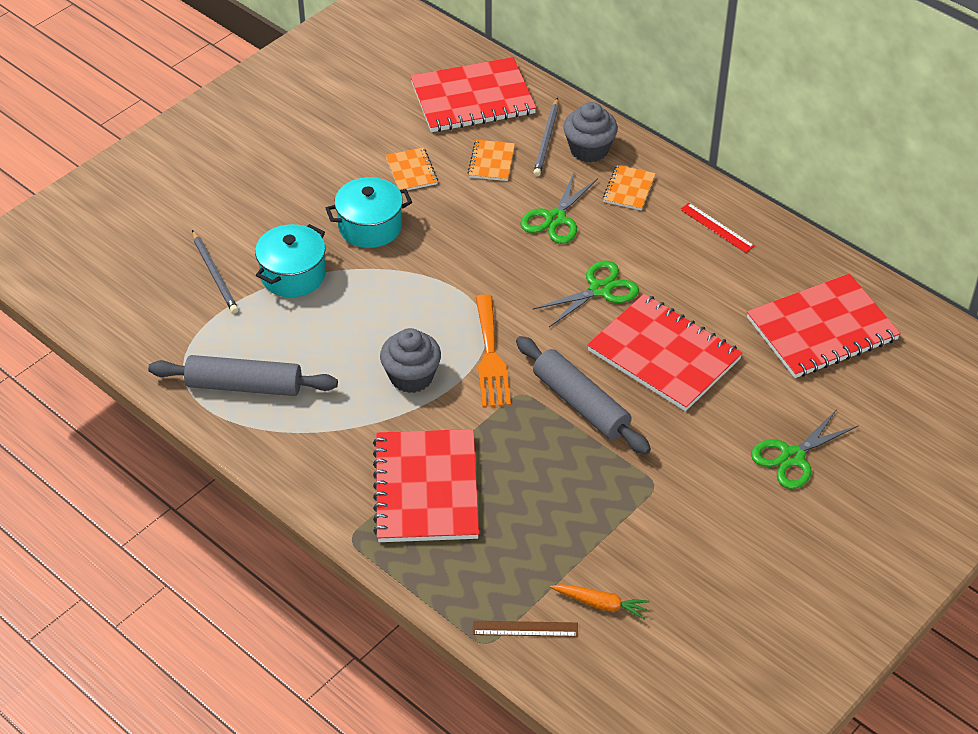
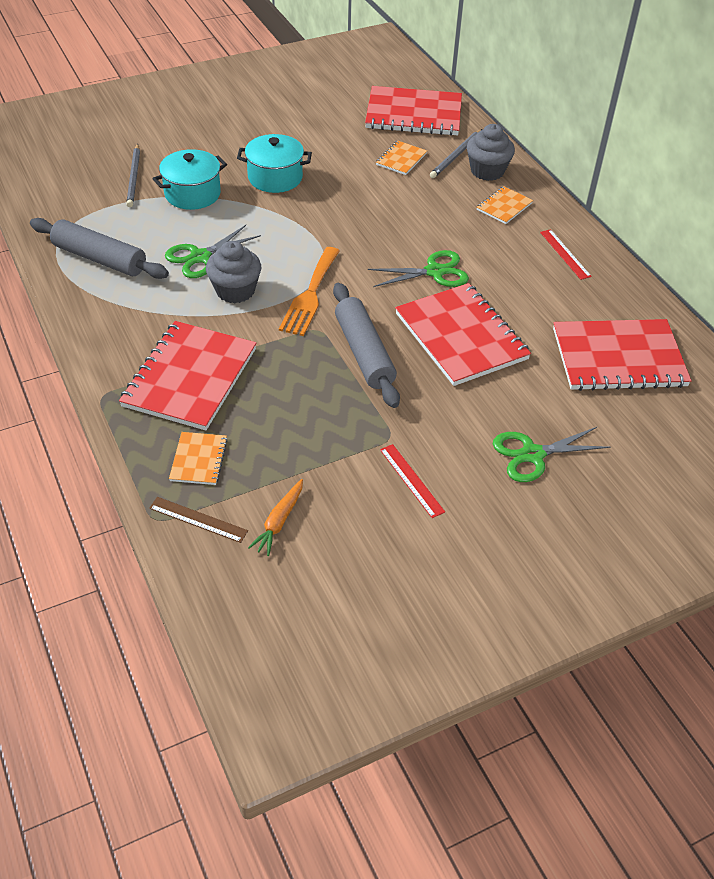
camera: 20 degrees right, 0 degrees up
(411, 171) = (333, 149): orange notebook -> orange notebook (199, 460)
(555, 219) = (428, 211): green scissors -> green scissors (200, 257)
(600, 604) = (279, 522): orange carrot -> orange carrot turned 75 degrees clockwise
(697, 521) = (411, 480): none -> red ruler

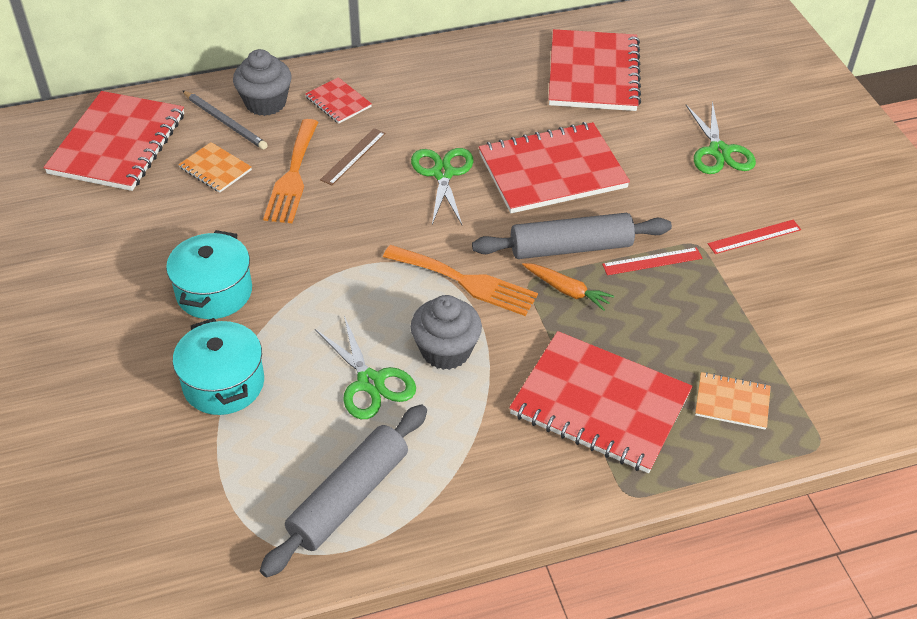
camera: 80 degrees left, 0 degrees up
(134, 177) = (158, 452): grey pencil -> none
(198, 519) = (817, 407): brown ruler -> brown ruler (353, 156)
(279, 522) = (814, 341): orange carrot -> orange carrot (567, 290)
(405, 195) = (292, 176): none -> orange fork
(504, 206) = (338, 102): orange notebook -> red notebook
(565, 254) = (432, 75): red ruler -> red ruler (652, 261)

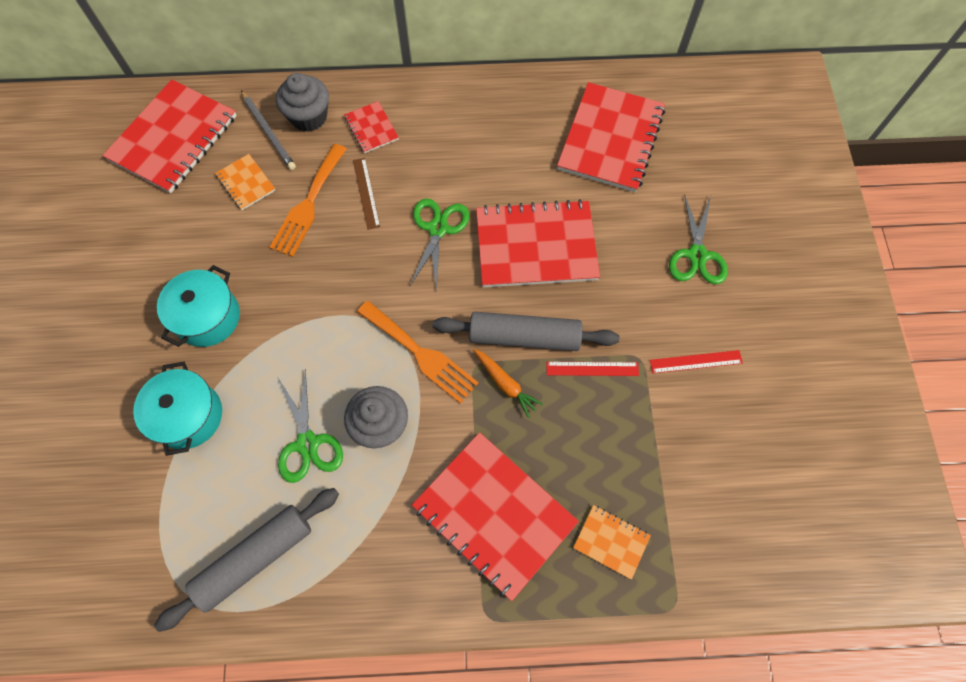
camera: 15 degrees right, 20 degrees up
(353, 156) = (366, 193): brown ruler -> brown ruler turned 60 degrees counterclockwise

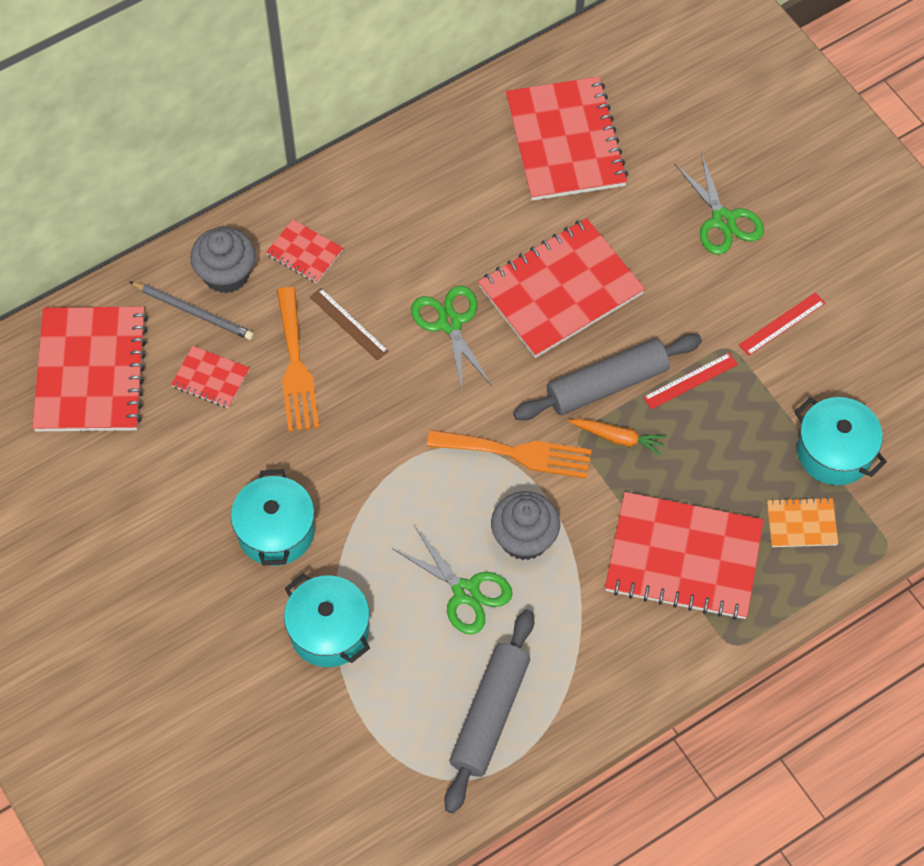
camera: 30 degrees left, 5 degrees down
(246, 183) = (210, 378): orange notebook -> red notebook
(676, 494) = (834, 452): none -> turquoise pot

